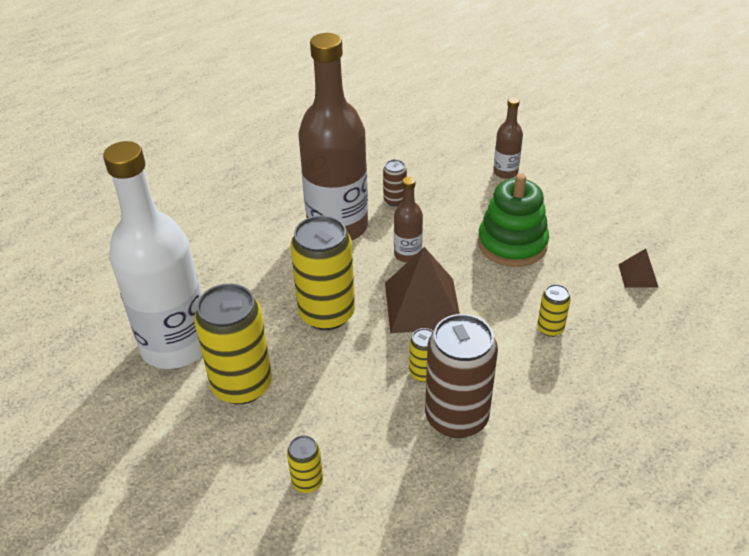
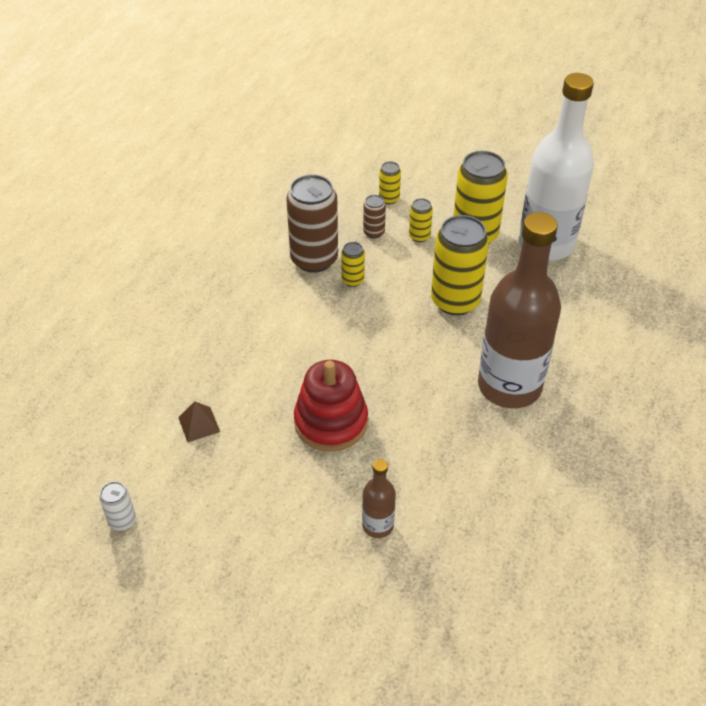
camera: 155 degrees right, 5 degrees up
(395, 200) = (476, 438): brown can -> brown can (374, 232)
(407, 254) = (424, 377): brown bottle -> none
(422, 305) = (382, 332): brown pyramid -> none
(512, 244) = (331, 422): green stacking toy -> red stacking toy
(550, 328) = (267, 345): yellow can -> yellow can (419, 236)
(713, 225) = (122, 521): none -> white can

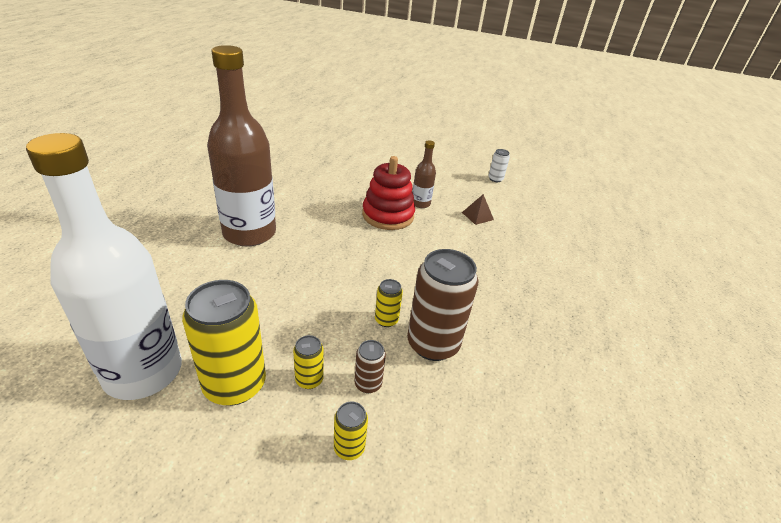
camera: 170 degrees right, 10 degrees down
(378, 525) = (352, 173): brown bottle -> brown bottle (420, 203)
(455, 301) = (280, 299): yellow can -> none

